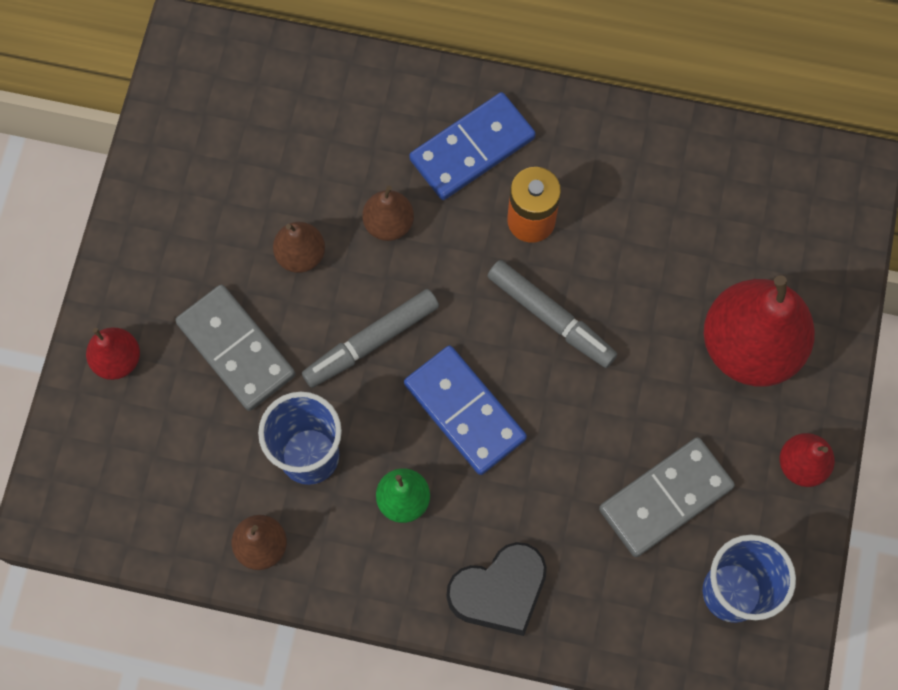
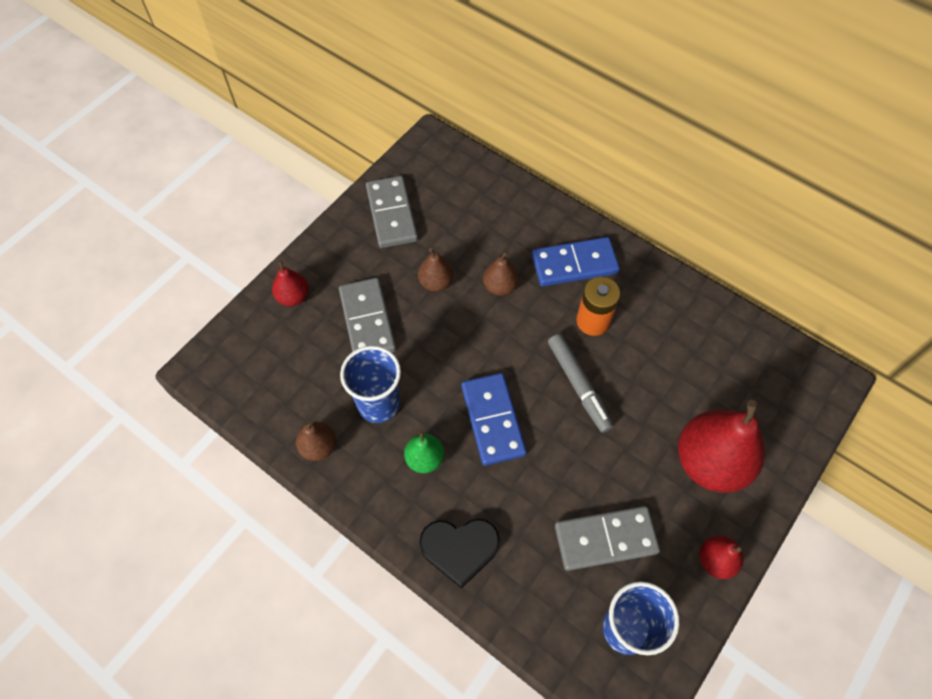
camera: 25 degrees right, 10 degrees down
(189, 179) = (391, 214): none -> grey domino
(371, 342) = (453, 351): grey marker -> none

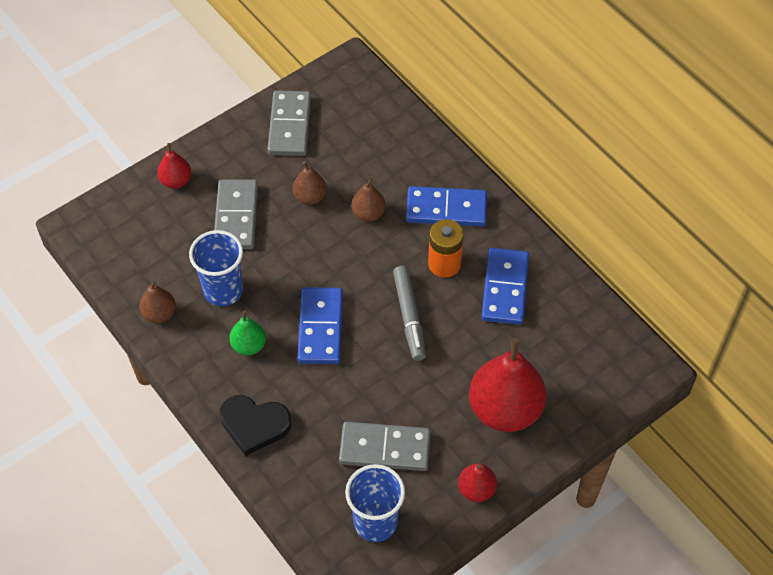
camera: 15 degrees right, 5 degrees down
(661, 332) = (505, 288): none -> blue domino

